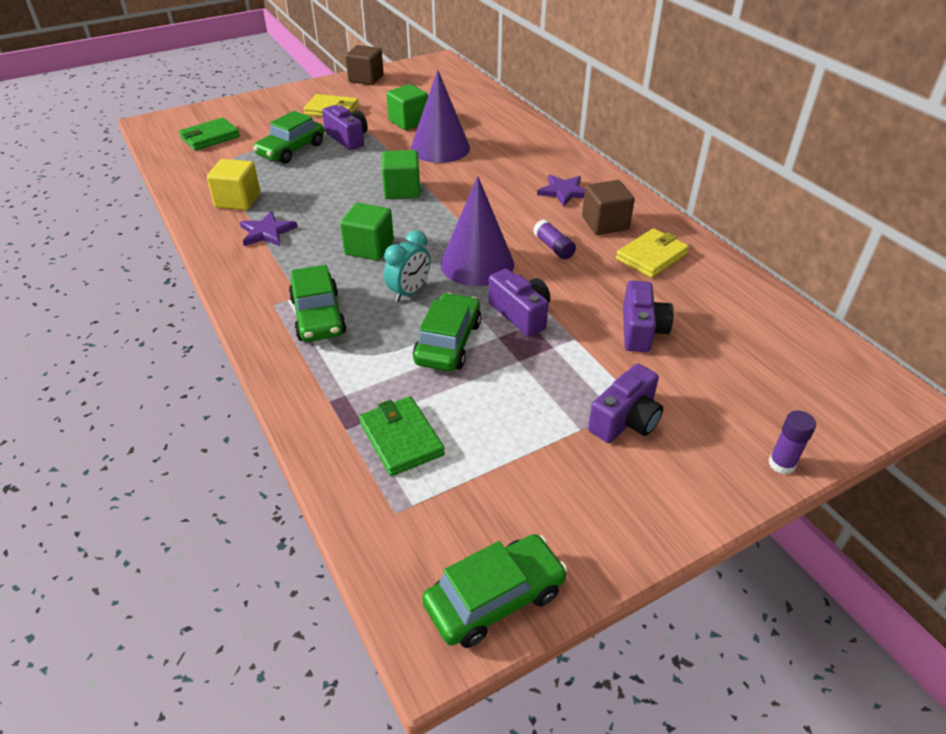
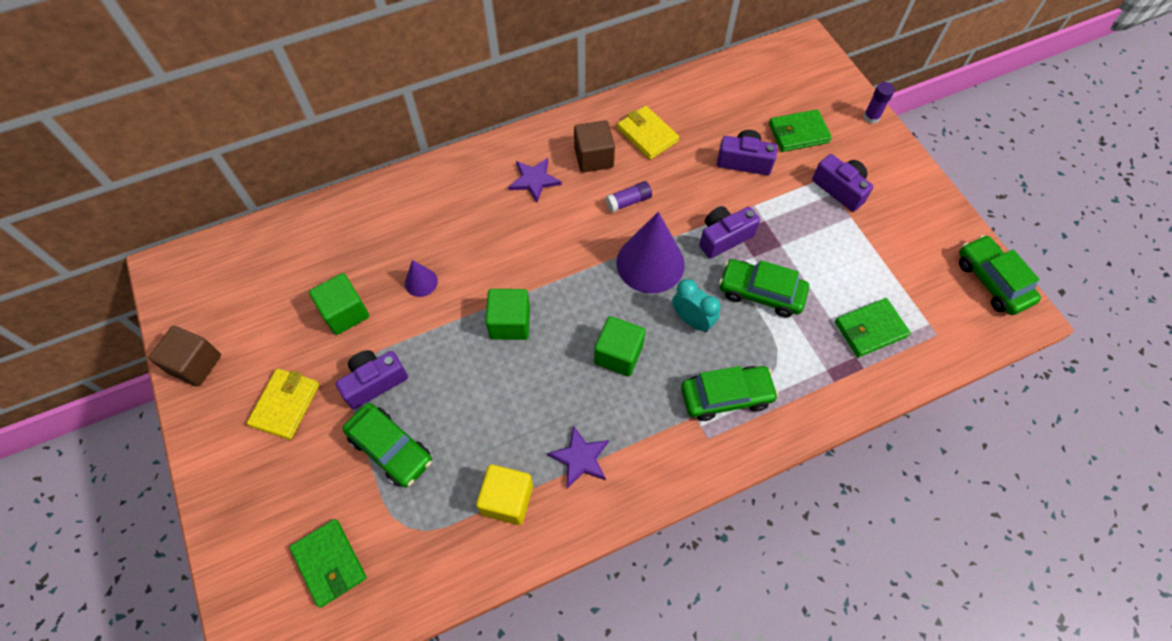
camera: 85 degrees left, 20 degrees up
(440, 148) = (421, 282): purple cone -> purple cone, size x0.48
(711, 381) = (798, 133): none -> green wallet

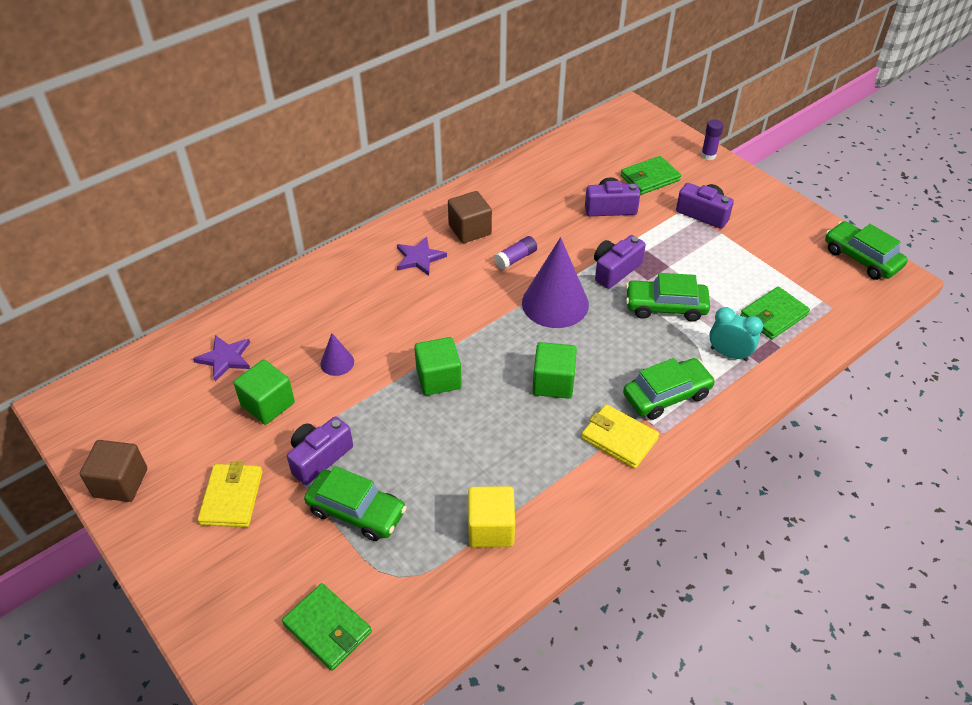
camera: 15 degrees left, 15 degrees down
(580, 458) = (549, 476): purple star -> purple star (225, 358)
(647, 135) = (513, 203): yellow wallet -> yellow wallet (619, 439)
(692, 320) = (611, 341): turquoise clock -> turquoise clock (729, 354)

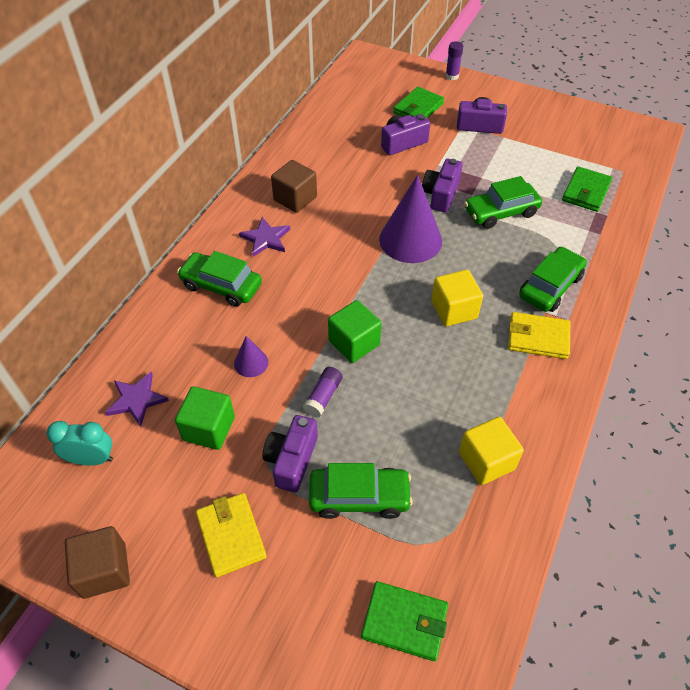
camera: 25 degrees left, 5 degrees up
(516, 258) = (352, 211): purple glue stick -> purple glue stick (323, 396)
(553, 383) = (454, 310): green cube -> yellow cube
(729, 354) = (574, 235): turquoise clock -> turquoise clock (92, 459)
(861, 258) = (617, 125): green car -> green car (221, 286)

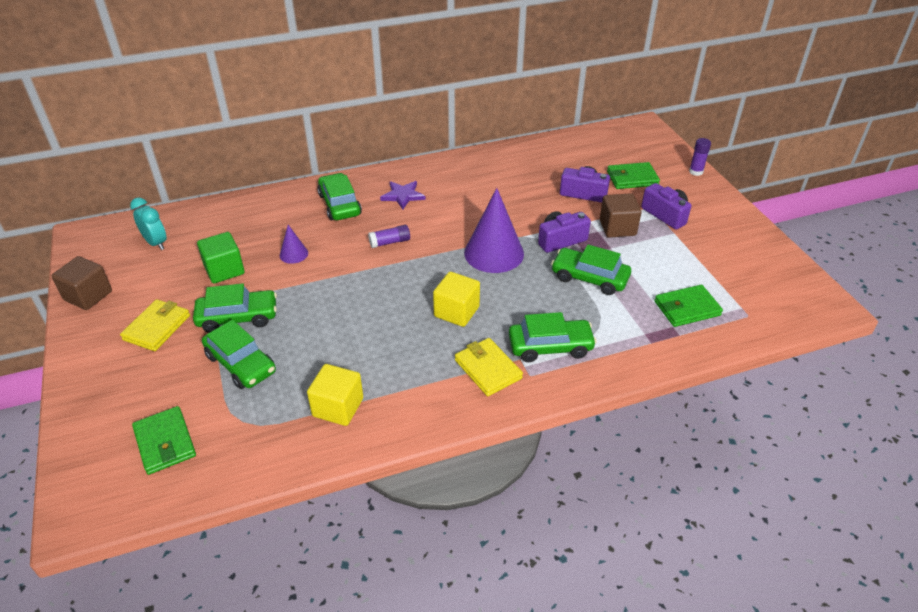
camera: 45 degrees right, 10 degrees down
(137, 400) = (214, 231): purple star -> none
(291, 460) = (238, 317): purple camera -> green car
(295, 199) = (455, 184): brown cube -> brown cube (617, 228)
(323, 396) = (303, 299): purple glue stick -> purple glue stick (390, 242)
(354, 343) = (364, 285): green cube -> none

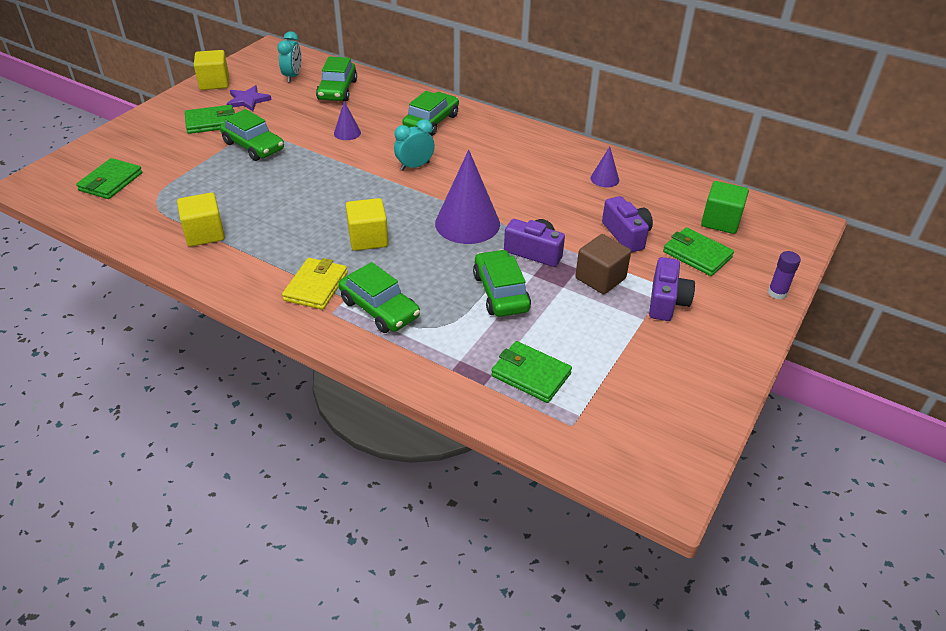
camera: 50 degrees right, 0 degrees up
(88, 296) = (214, 83): brown cube -> yellow cube
(157, 327) = (211, 122): yellow wallet -> green wallet
(224, 270) = (296, 115): green cube -> green cube (720, 221)
(241, 364) = (209, 172): green car -> green car (337, 90)
(390, 242) = (415, 166): purple glue stick -> turquoise clock
(403, 196) = (483, 143): purple star -> purple star (248, 100)
(513, 168) = (604, 179): none -> purple cone

